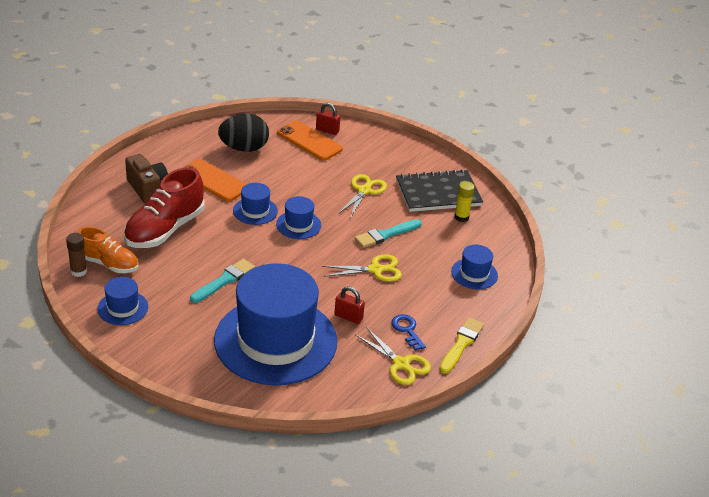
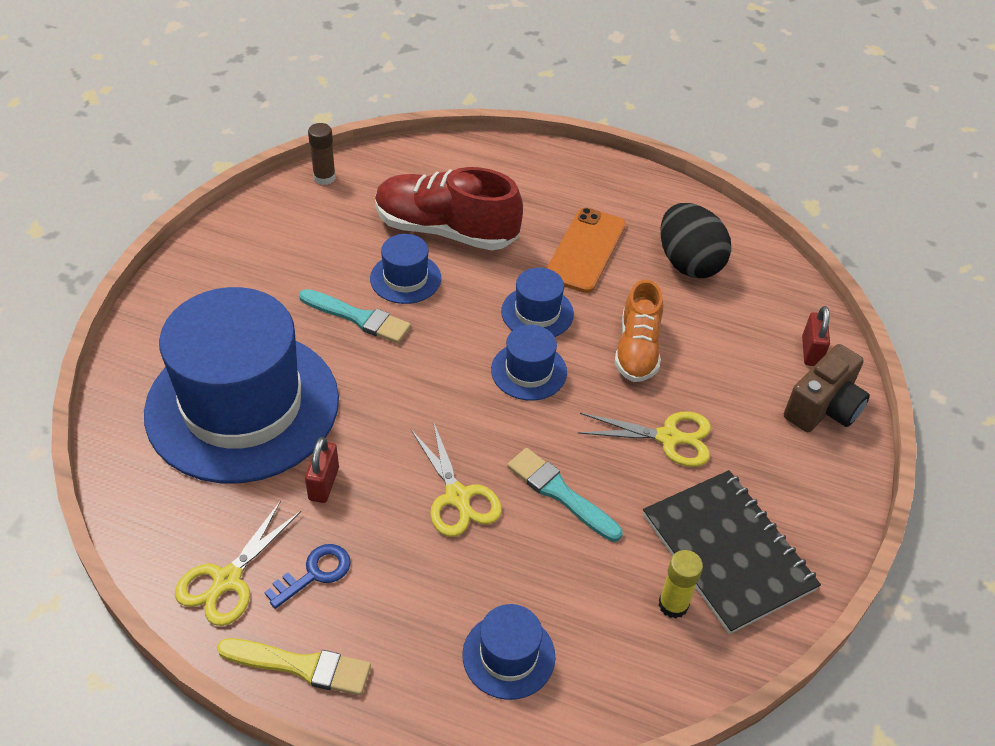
camera: 75 degrees right, 10 degrees up
(108, 264) = (350, 199): orange shoe -> orange shoe (637, 349)
(123, 308) = (266, 234): blue hat -> blue hat (405, 278)
(147, 189) = (528, 191): brown camera -> brown camera (823, 408)
(309, 141) = (763, 335): orange phone -> none

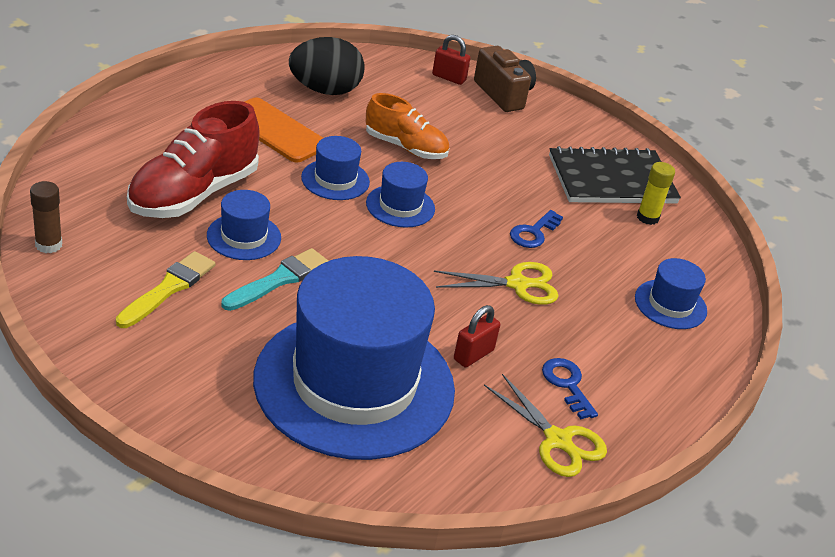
camera: 75 degrees left, 10 degrees down
(301, 666) = (655, 415): yellow brush -> yellow brush (168, 288)
(324, 484) = (473, 355): red padlock -> red padlock turned 75 degrees counterclockwise
(560, 493) = (533, 233): turquoise brush -> blue key
(668, 438) = (501, 166): yellow scissors -> none

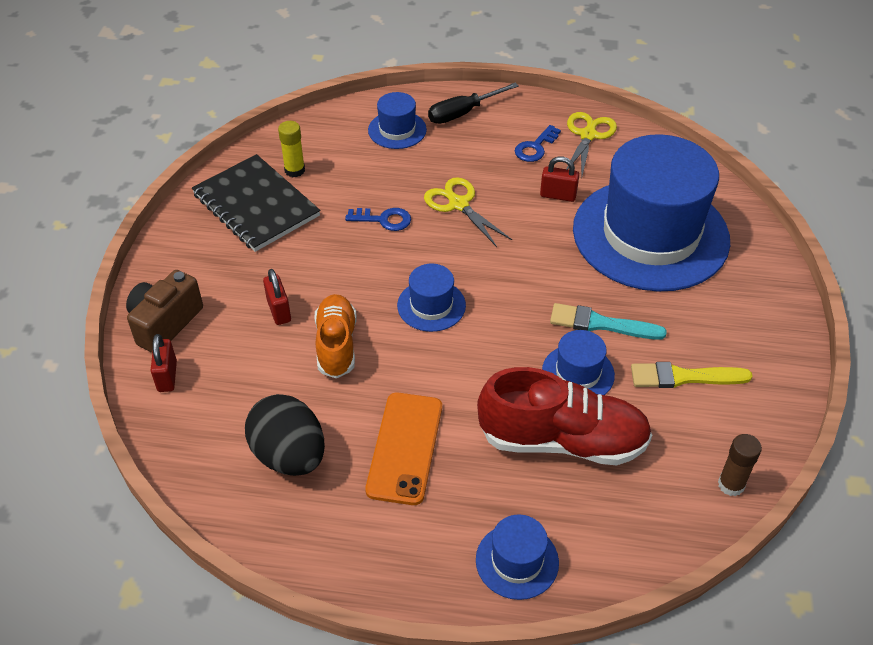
camera: 115 degrees left, 10 degrees up
(335, 180) = (438, 363): blue hat -> blue hat (517, 561)
(469, 140) = (279, 311): none -> red padlock
(671, 364) = (463, 113): none -> black screwdriver

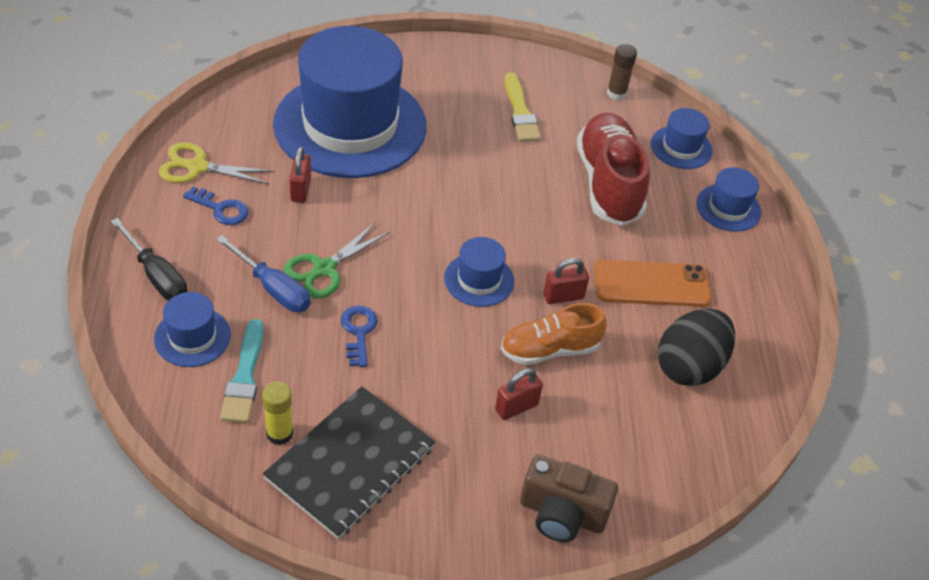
camera: 105 degrees left, 0 degrees up
(167, 376) = (633, 492): red padlock -> red padlock (563, 296)
(440, 173) = (273, 288): none -> blue screwdriver
(458, 204) = (324, 268): yellow scissors -> green scissors
(578, 373) = (535, 175): blue hat -> blue hat (681, 147)
(601, 324) = (473, 160): turquoise brush -> turquoise brush (244, 377)

